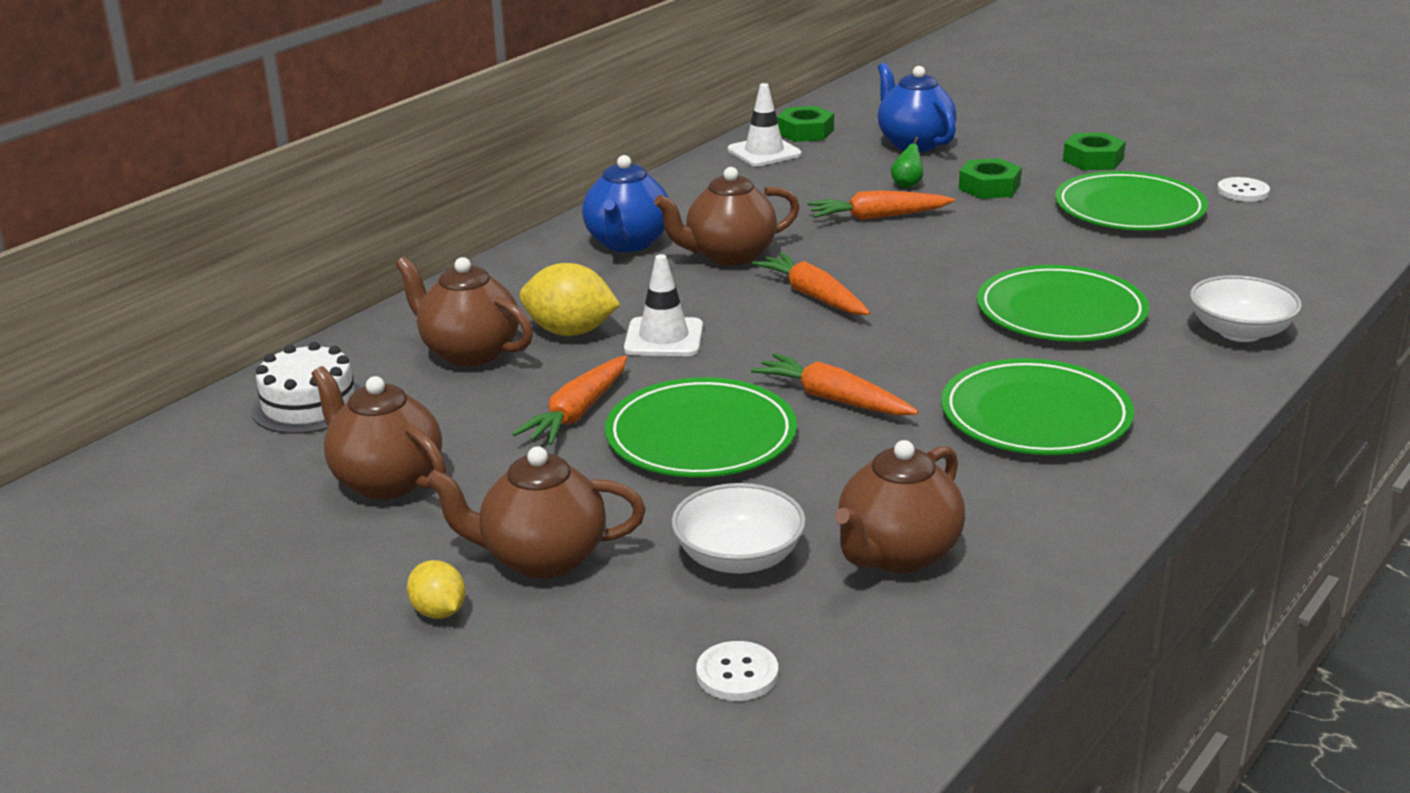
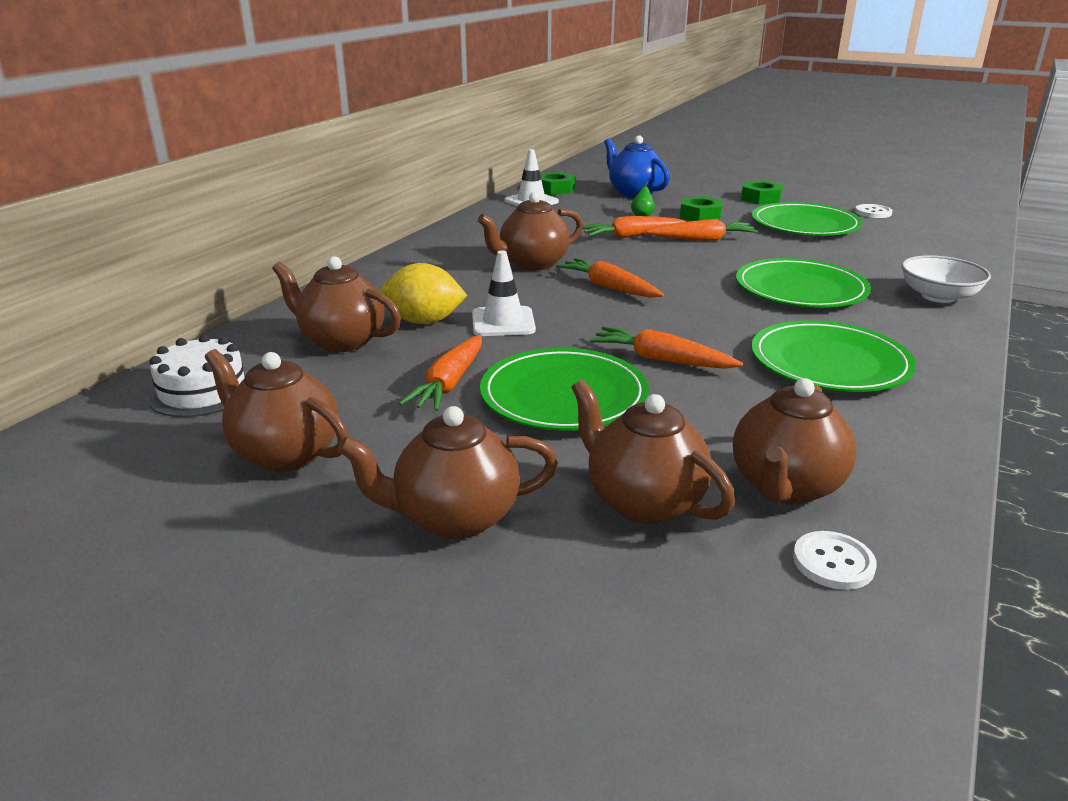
camera: 10 degrees left, 0 degrees up
(439, 612) = (362, 584): yellow lemon -> none
(627, 243) = (450, 259): blue teapot -> none
(737, 674) = (695, 626): white button -> white button (833, 562)
(739, 558) = (643, 502): white bowl -> brown teapot
(972, 227) = (702, 239): none -> orange carrot

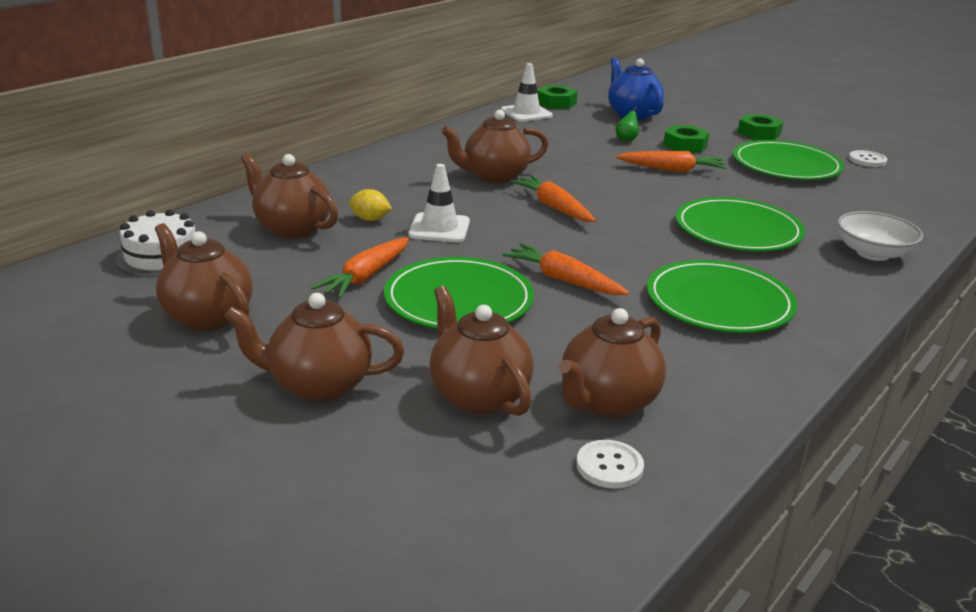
camera: 10 degrees right, 0 degrees up
(424, 321) = (370, 219): yellow lemon -> yellow lemon, size x0.58
(631, 236) = (604, 159): orange carrot -> none

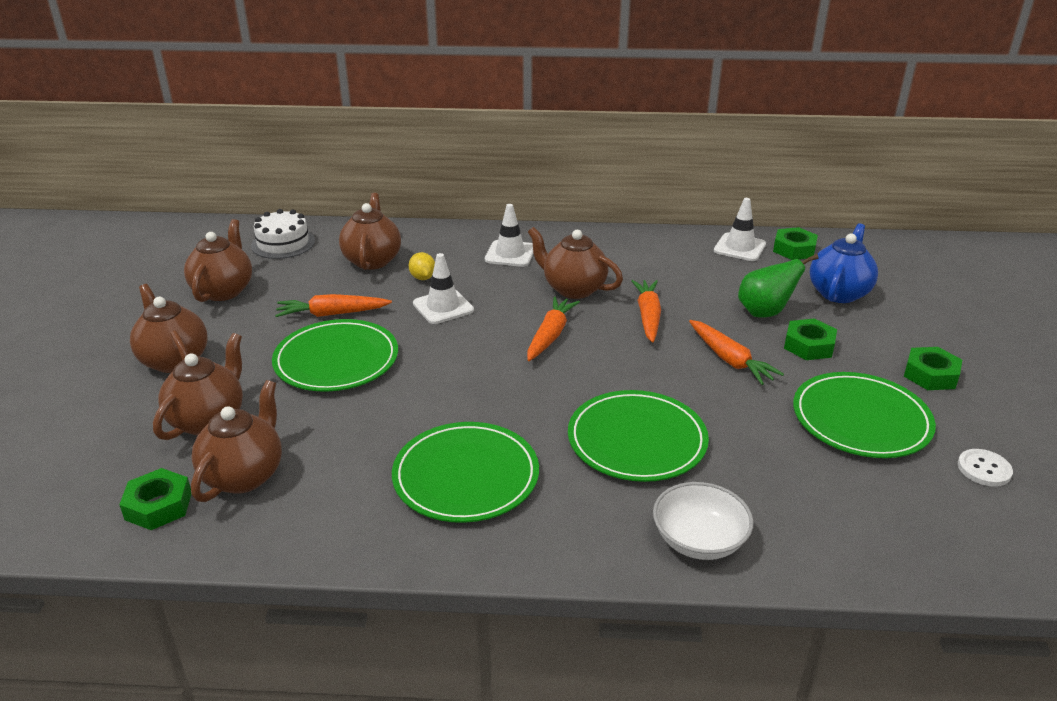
camera: 55 degrees right, 5 degrees up
(393, 176) = (510, 254): none -> white traffic cone
(563, 280) = (419, 389): orange carrot -> orange carrot (648, 316)
(607, 402) = (244, 475): brown teapot -> brown teapot turned 105 degrees clockwise
(609, 466) = (158, 506): white button -> green nut
(626, 140) = (765, 312): green pear -> green pear, size x1.89

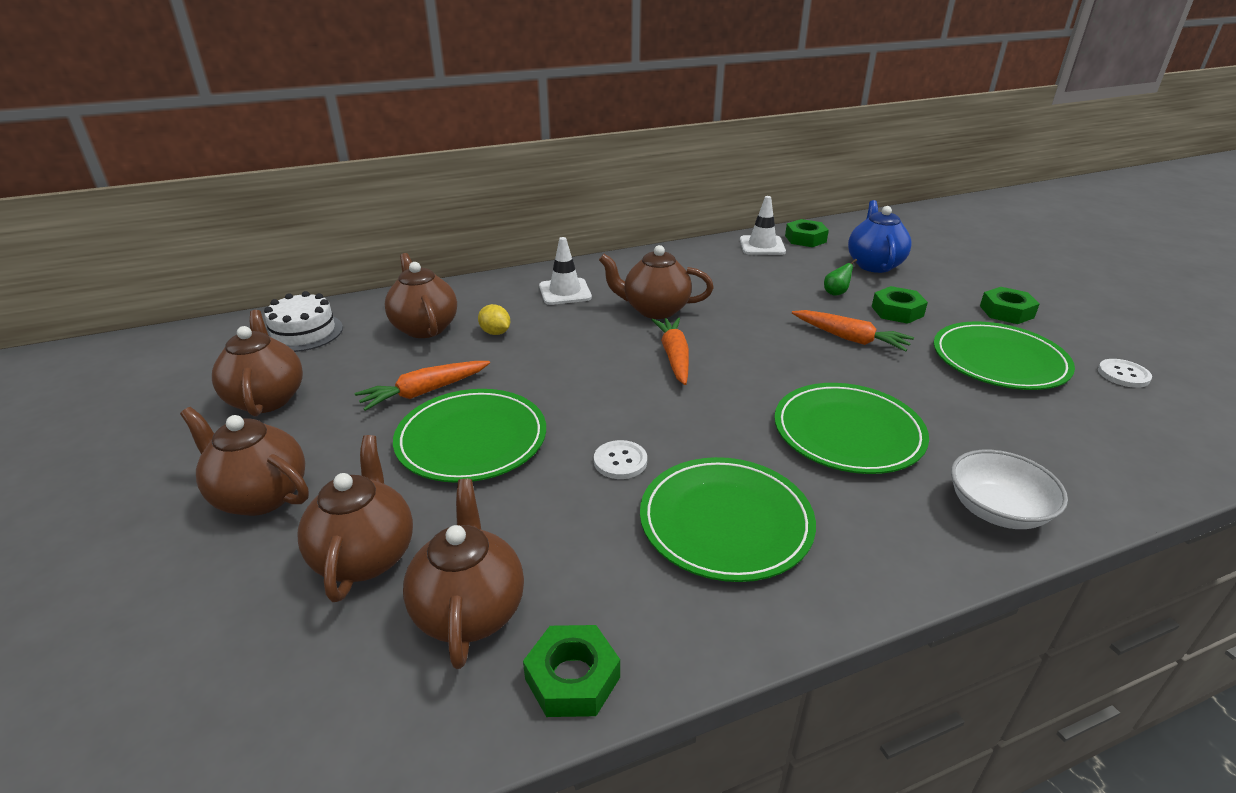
camera: 25 degrees left, 0 degrees up
(158, 506) = (381, 695): green nut -> green nut (572, 678)
(429, 408) = (620, 461): none -> white button
(443, 307) = (542, 356): white traffic cone -> none
(648, 316) = (745, 318): orange carrot -> none
(765, 312) = (836, 293): green pear -> green pear, size x0.53

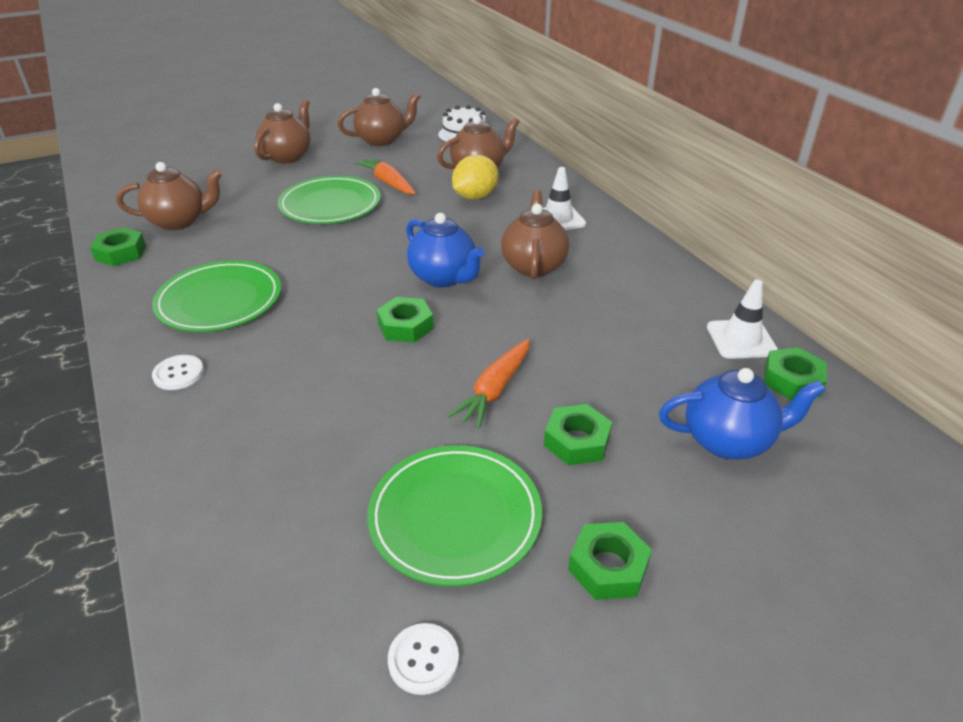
camera: 85 degrees right, 5 degrees up
(365, 556) = (230, 190): brown teapot -> none
(495, 333) = (475, 197): yellow lemon -> yellow lemon, size x1.72
(620, 461) = (296, 258): white button -> white button (178, 374)
(674, 357) = (444, 278): orange carrot -> blue teapot
(765, 380) = (405, 326): none -> green nut
(836, 293) = (615, 392): green pear -> none
(848, 432) = (315, 368): green plate -> none
(997, 510) = (187, 443): white bowl -> none

